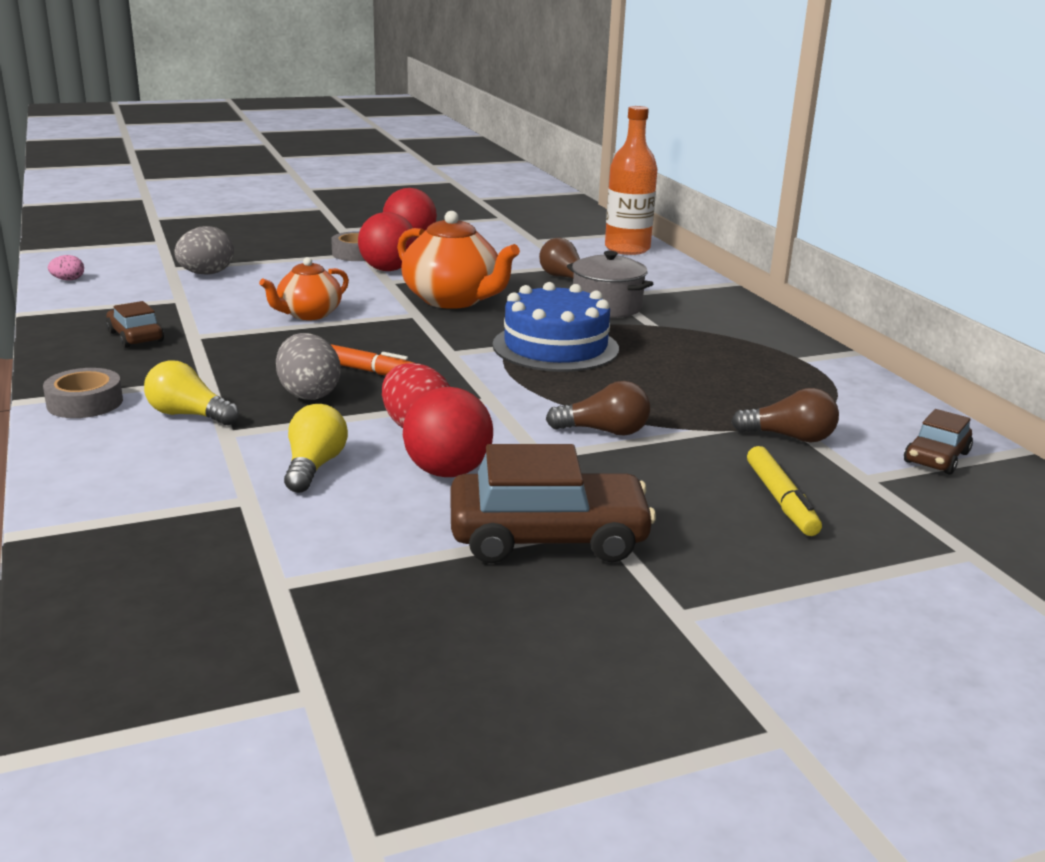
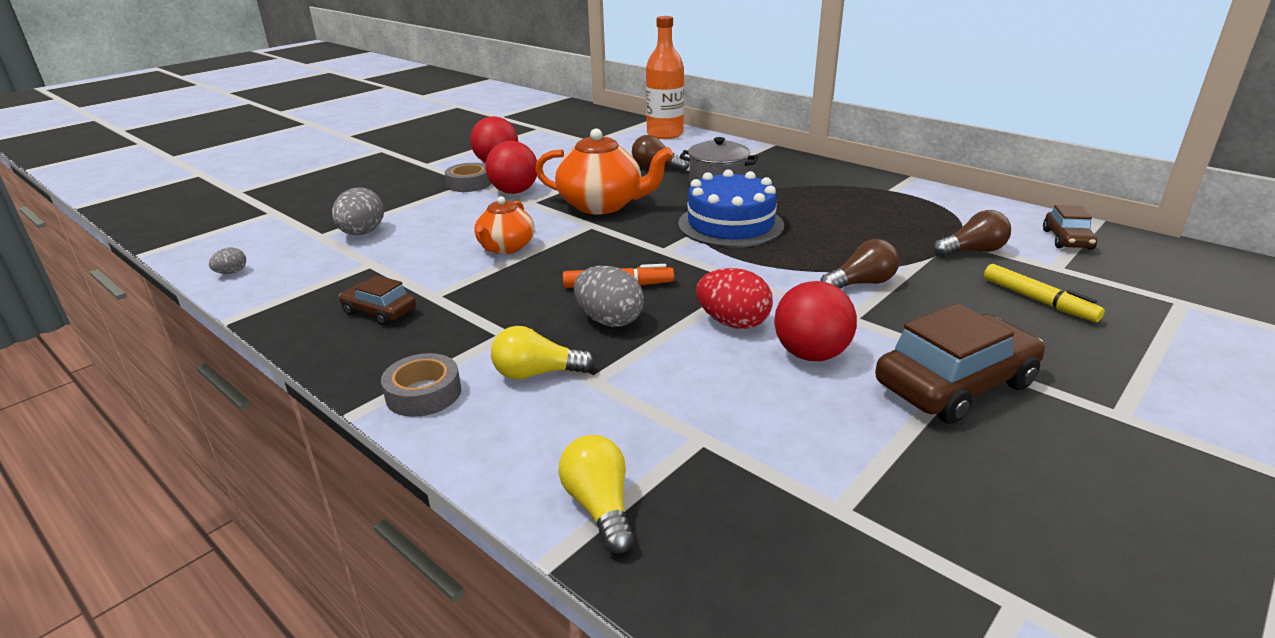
camera: 25 degrees left, 5 degrees up
(68, 280) = (231, 272): pink egg -> grey egg
(314, 467) = (709, 386): yellow light bulb -> yellow light bulb (599, 507)

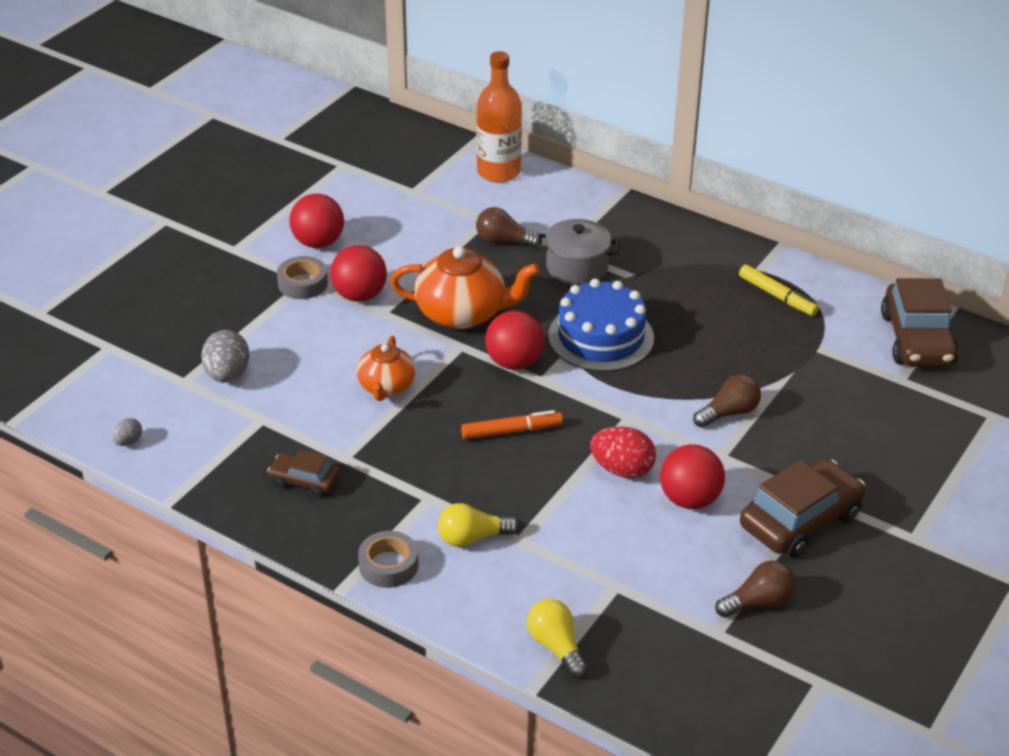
camera: 10 degrees left, 10 degrees up
(609, 320) = (515, 475): grey egg -> none
(639, 237) = (514, 362): none -> red ball
(972, 251) = (829, 362): brown light bulb -> brown light bulb (758, 602)
(1038, 300) = (877, 423): yellow marker -> yellow marker (777, 296)
(1067, 239) = (917, 339): brown car -> brown car, size x1.85

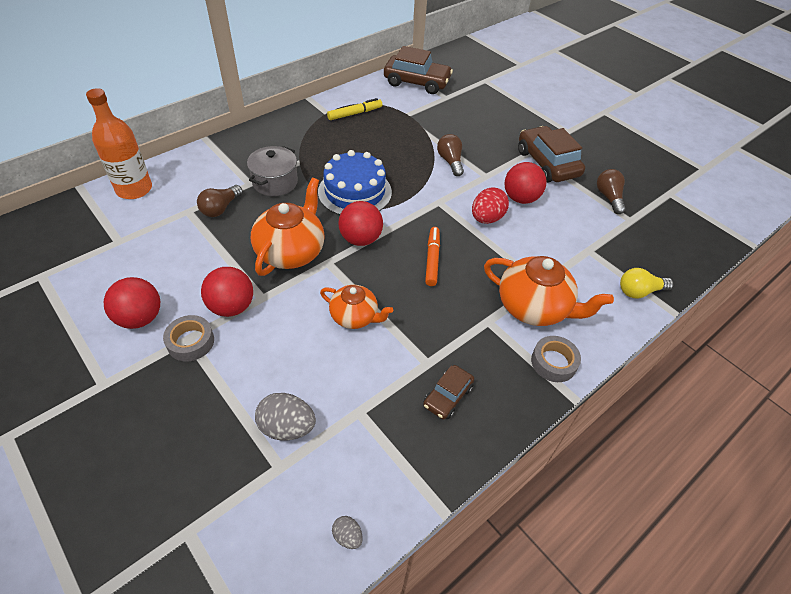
camera: 75 degrees left, 10 degrees up
(472, 538) = (534, 307): yellow light bulb -> orange teapot

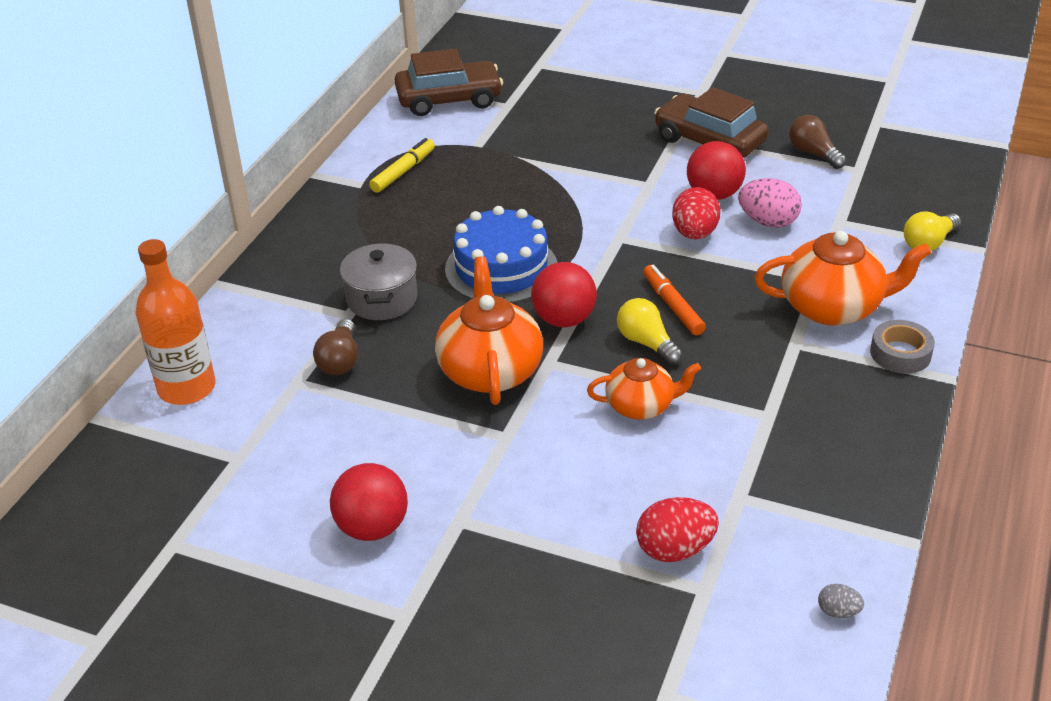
camera: 25 degrees left, 10 degrees down
(190, 342) = (467, 522): grey tape -> none
(232, 307) = (478, 462): red ball -> none
(287, 427) = (675, 549): grey egg -> red egg
(395, 276) = (646, 343): none -> yellow light bulb
(447, 396) = (820, 437): brown car -> none
(450, 161) = (589, 184): brown light bulb -> none
(540, 230) = (768, 222): none -> pink egg

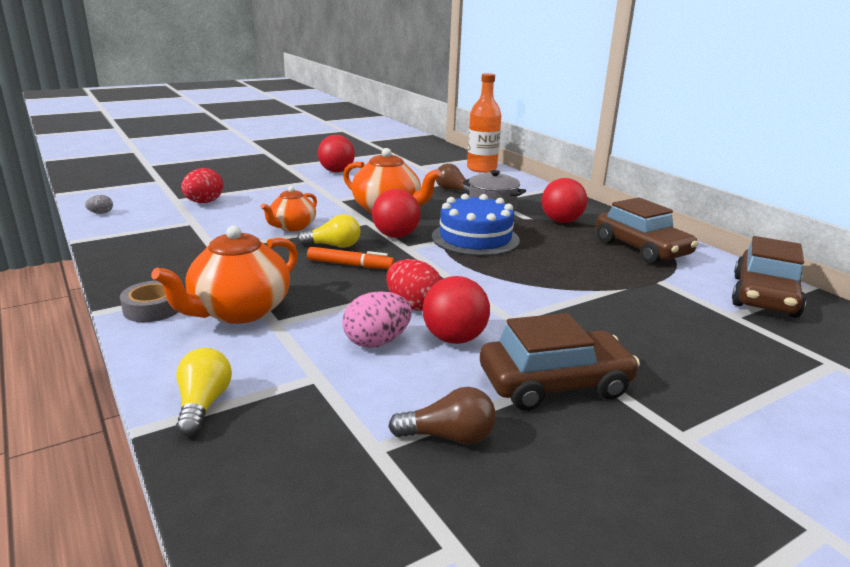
camera: 125 degrees right, 15 degrees down
(373, 237) = (561, 221): none -> red ball
(403, 171) = (641, 248): yellow marker -> brown car

